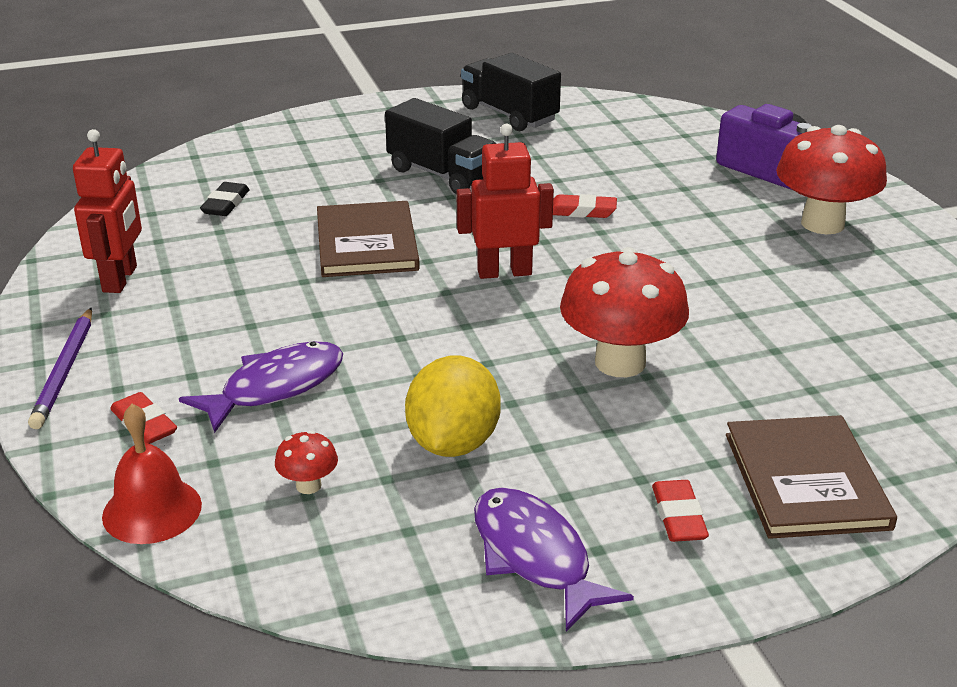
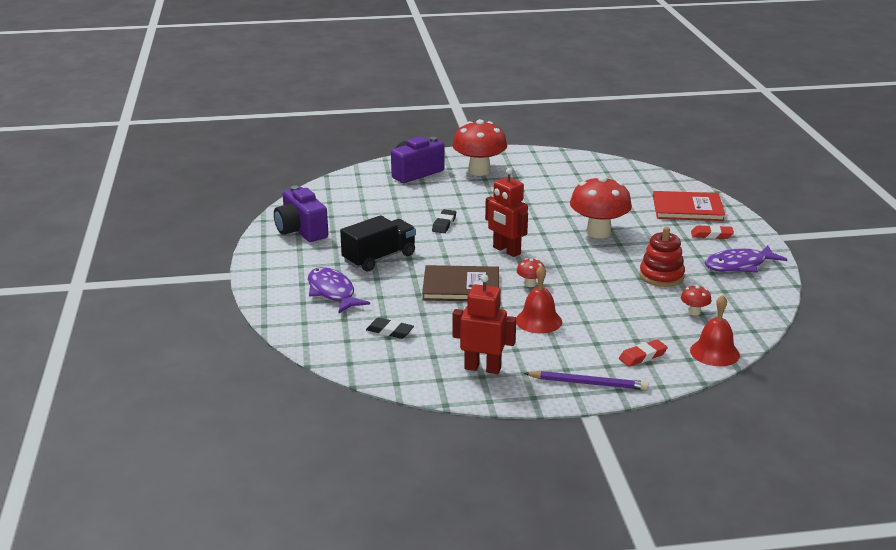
camera: 80 degrees left, 5 degrees down
(262, 316) = (538, 321): none -> red bell
(275, 387) = (611, 318): purple fish -> purple fish (332, 292)
(387, 301) = (530, 284): none -> red mushroom
(453, 443) = (661, 276): yellow lemon -> red stacking toy
(504, 272) = (506, 251): red robot -> red robot turned 45 degrees counterclockwise
(509, 114) = (301, 231): black truck -> purple camera
(581, 211) = (444, 224): red eraser -> black eraser
(805, 480) = (687, 209): brown book -> red book

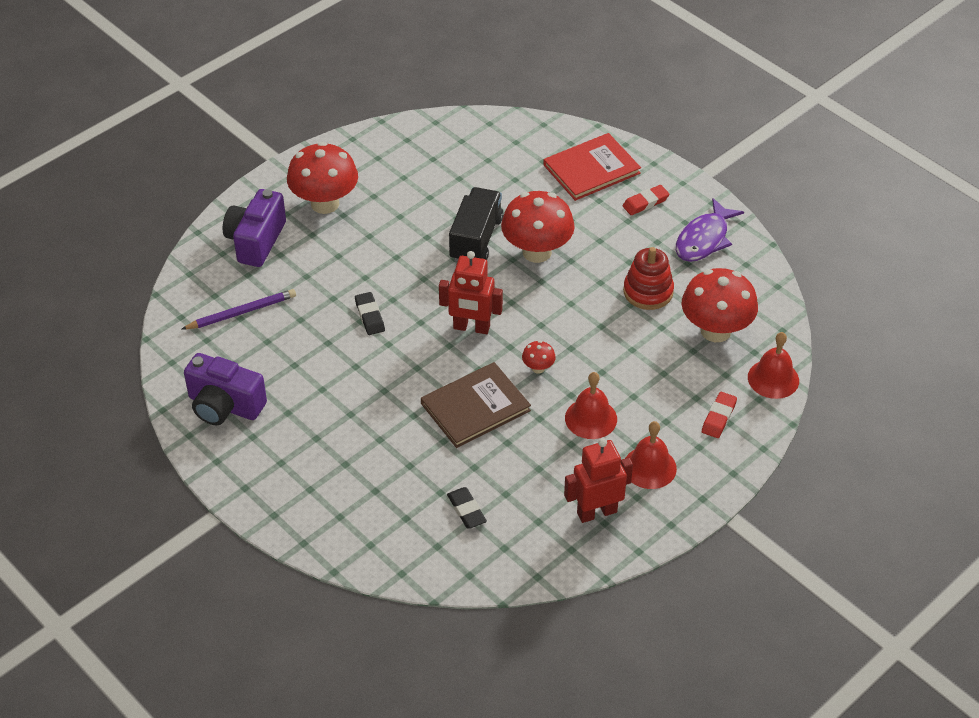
camera: 35 degrees left, 20 degrees up
(332, 292) = (355, 485): purple fish -> none
(379, 258) = (353, 407): black truck -> black truck (476, 239)
(390, 331) = (466, 510): black eraser -> black eraser turned 75 degrees clockwise
(553, 361) = (649, 467): none -> red bell
(588, 383) = (702, 480): purple pencil -> purple pencil (241, 312)
(694, 312) = (715, 331): red mushroom -> red mushroom, size x2.29

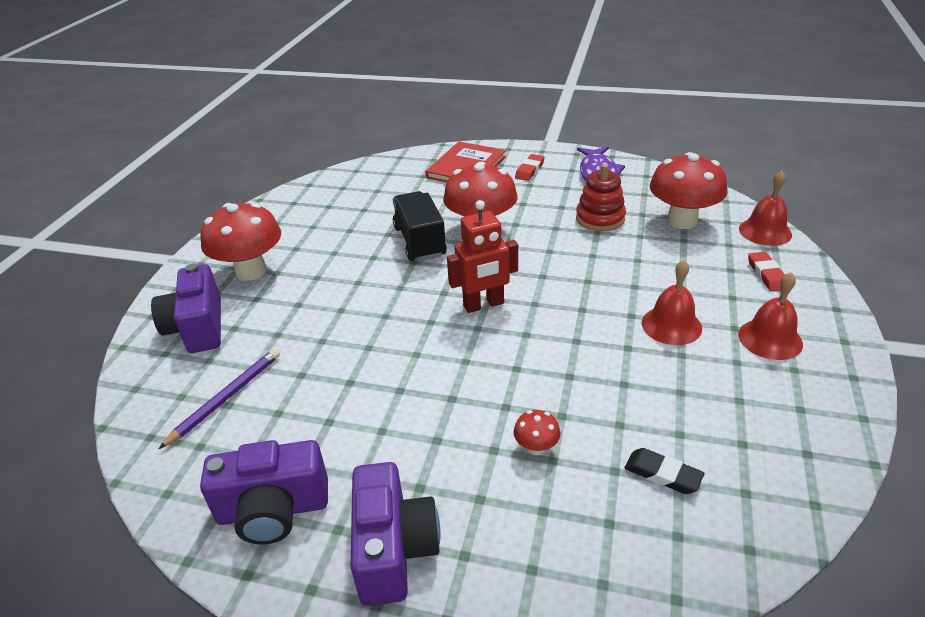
camera: 30 degrees left, 10 degrees down
(274, 464) = (394, 549): none -> purple camera
(369, 316) = (374, 339): black eraser -> none
(475, 407) = (559, 368): brown book -> none
(538, 368) = (578, 308): red mushroom -> red mushroom (536, 448)
(596, 512) = (781, 403): red robot -> none

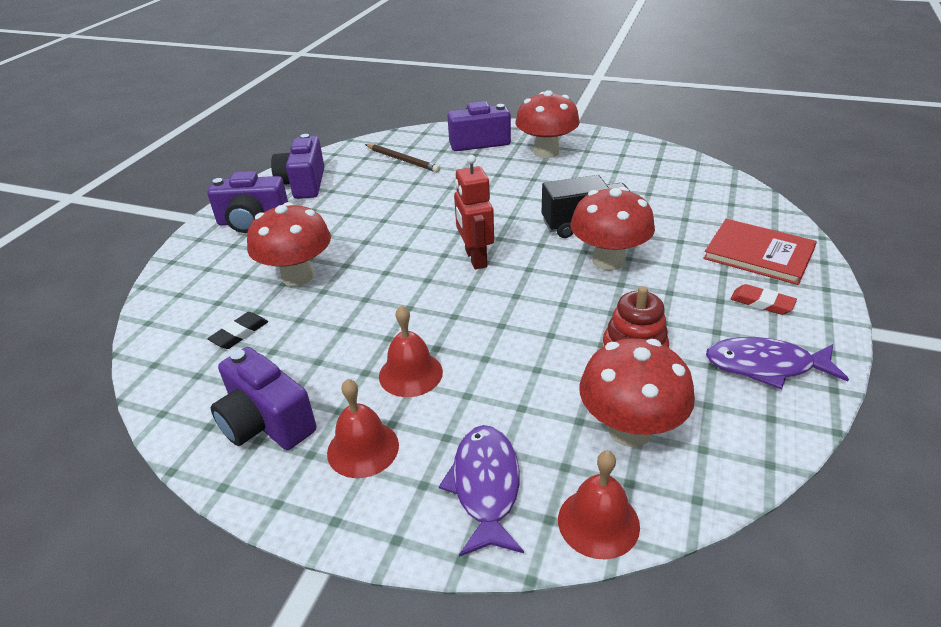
camera: 95 degrees right, 0 degrees up
(226, 398) = (402, 160): purple pencil -> brown pencil
(536, 448) = (298, 276): red mushroom -> red mushroom, size x2.29
(766, 274) = (485, 486): red eraser -> purple fish
(778, 409) = (266, 422): none -> purple camera

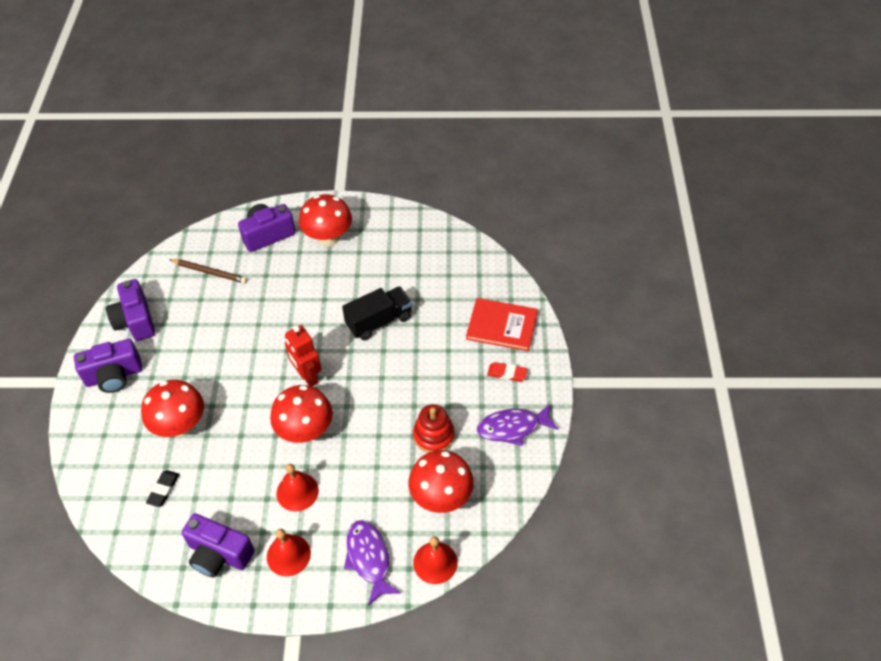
camera: 20 degrees left, 15 degrees up
(608, 261) = (402, 356): red mushroom -> red mushroom (305, 431)

